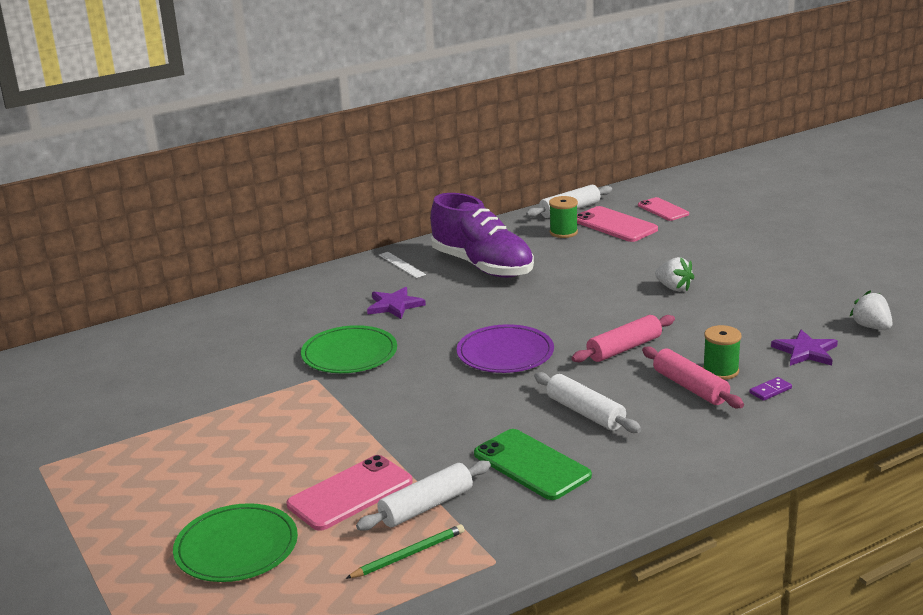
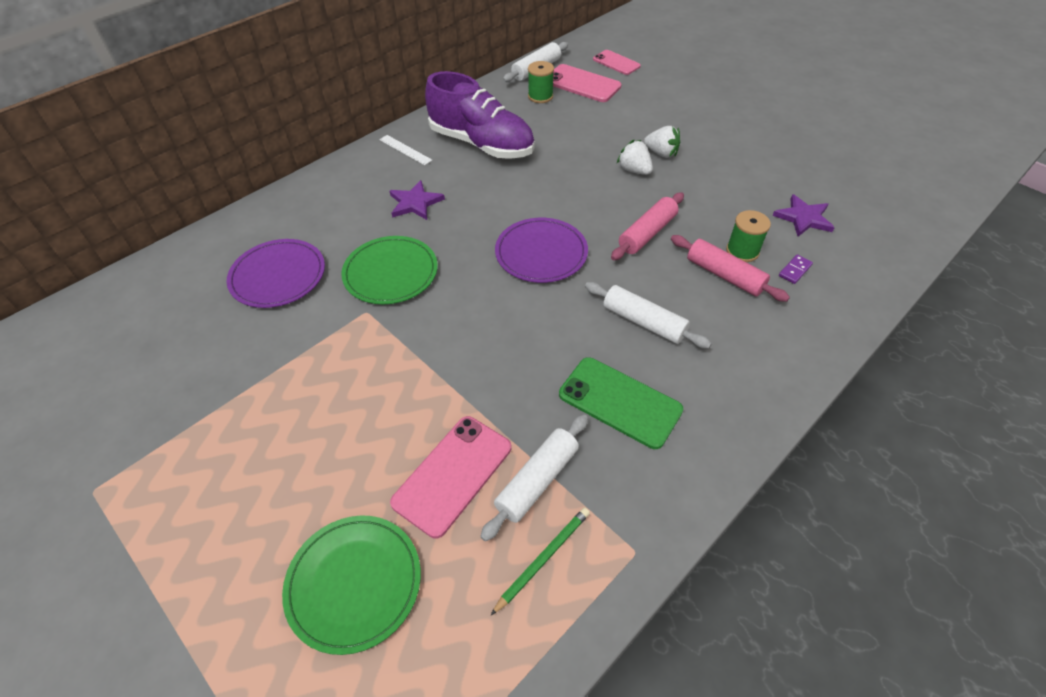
camera: 15 degrees left, 25 degrees up
(242, 346) = (278, 276): none -> purple plate
(871, 327) = (843, 182): white strawberry -> white strawberry (634, 170)

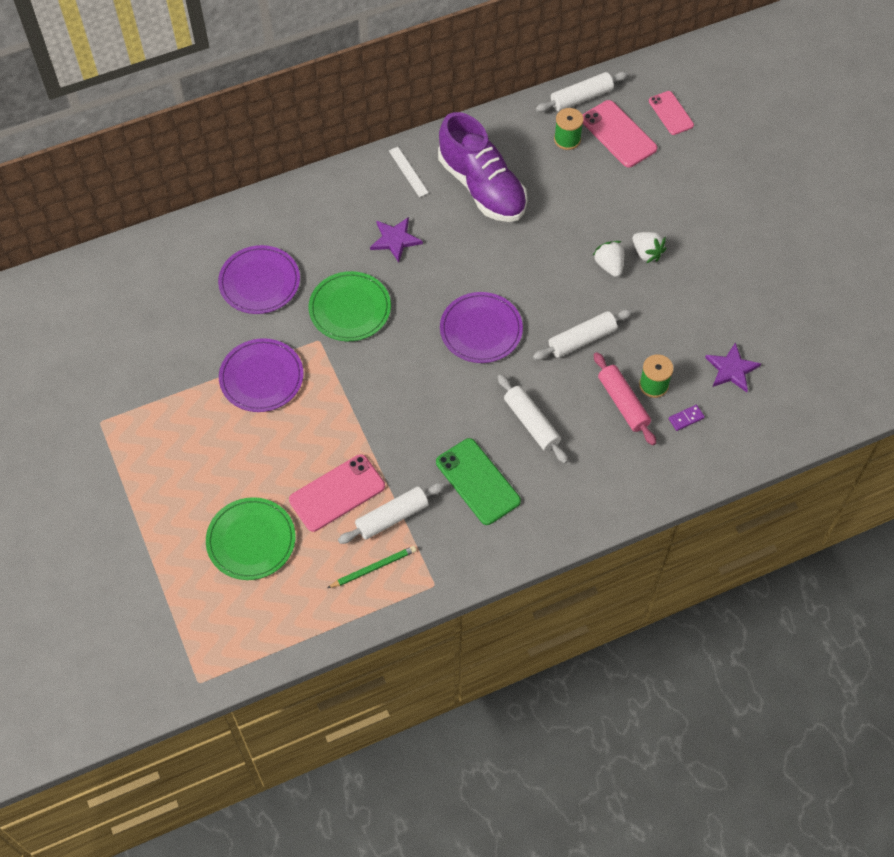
camera: 20 degrees right, 10 degrees up
(308, 370) = (261, 377): none -> purple plate
(647, 233) = (582, 340): pink rolling pin -> white rolling pin

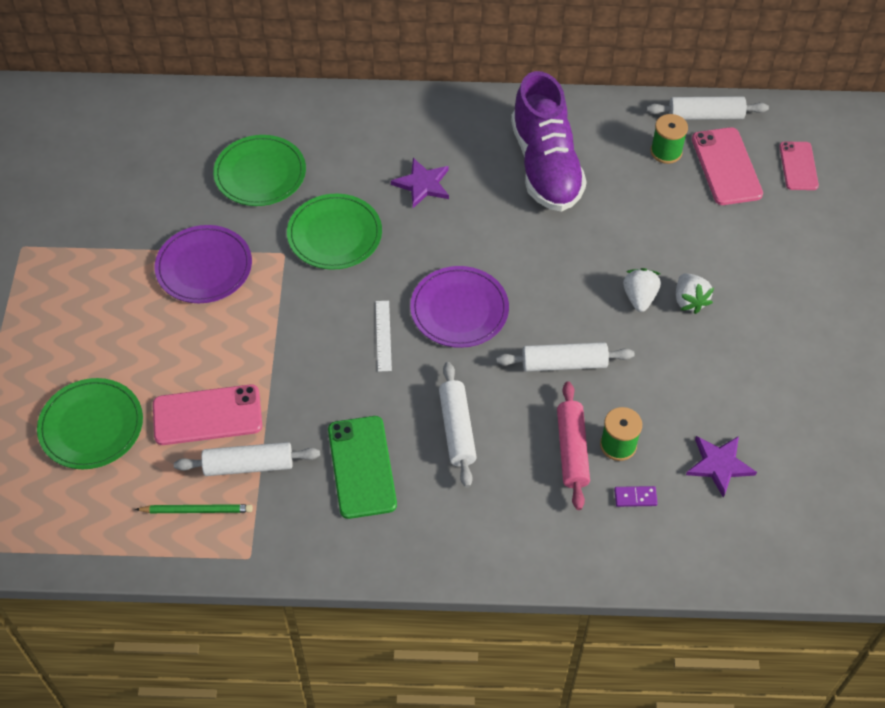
camera: 25 degrees right, 5 degrees down
(259, 282) = (260, 173): purple plate -> green plate
(408, 171) = (476, 123): white ruler -> white ruler (383, 335)

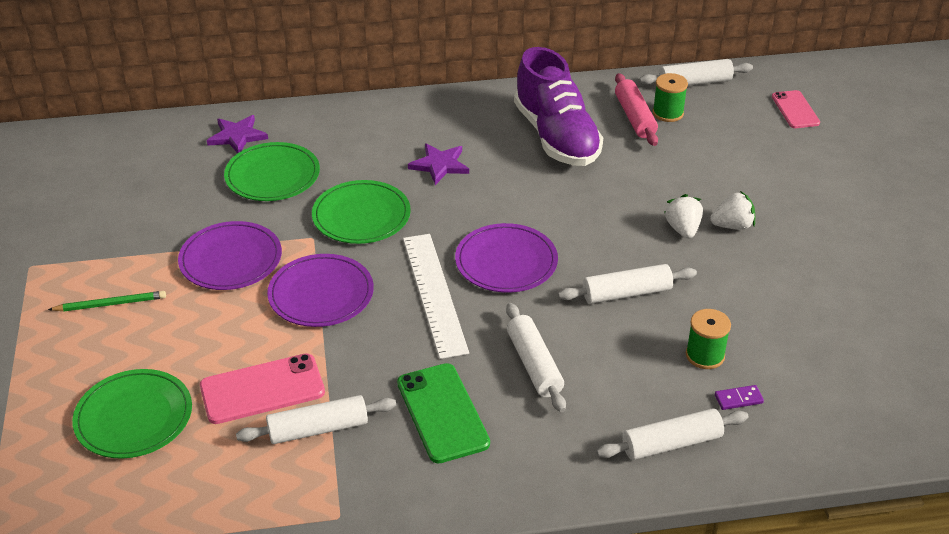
camera: 10 degrees left, 15 degrees down
(197, 510) = (269, 480): green pencil -> green pencil (110, 304)
(279, 319) = (321, 294): none -> purple plate
(383, 335) = (434, 294): white ruler -> white ruler, size x2.01
(560, 534) = (671, 443): none -> white rolling pin
(572, 450) = (659, 366): pink rolling pin -> pink rolling pin (635, 117)
(689, 301) = (732, 226): white strawberry -> white strawberry turned 75 degrees counterclockwise
(719, 465) = (813, 358): purple star -> purple star (237, 136)
(726, 166) = (728, 118): pink phone -> none

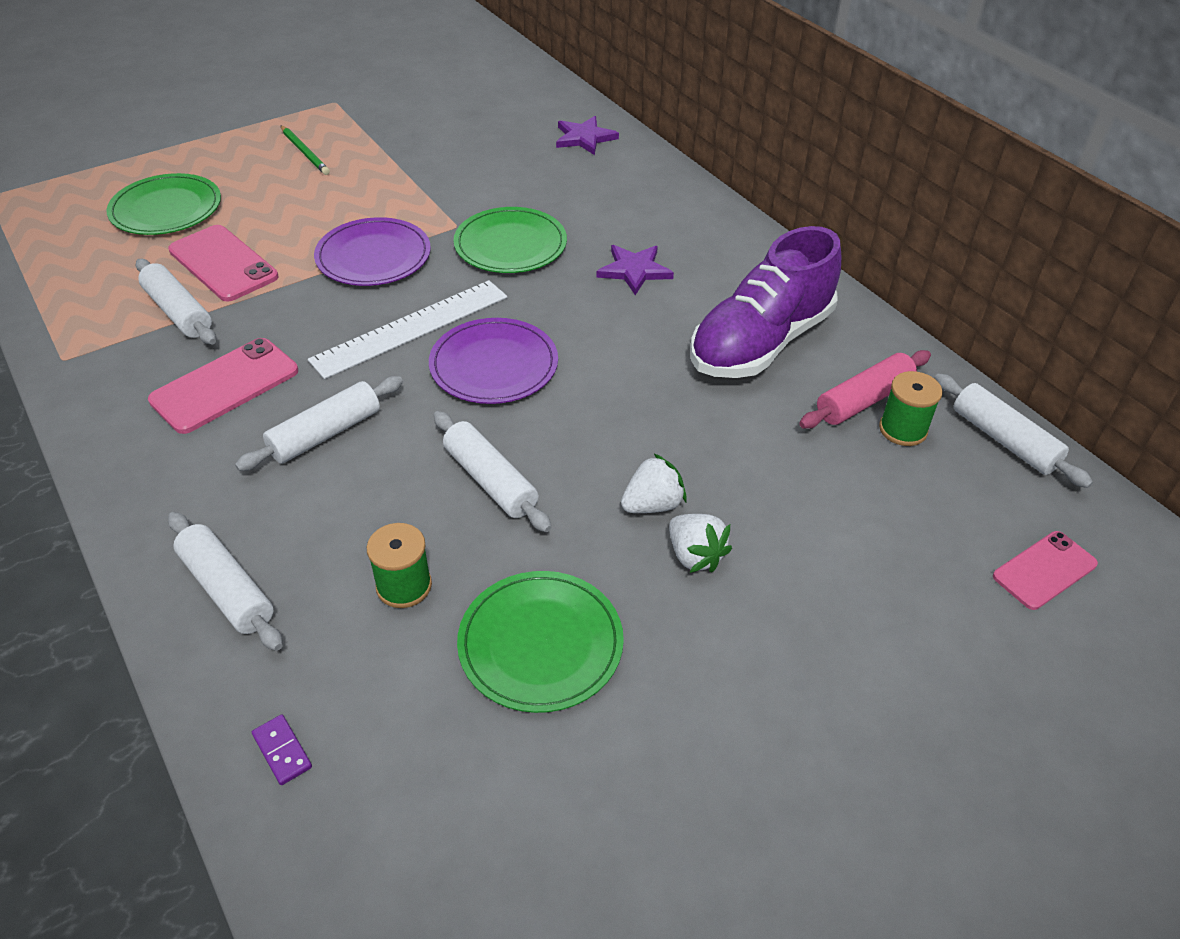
camera: 65 degrees right, 5 degrees up
(230, 259) = (397, 191): purple plate -> none
(272, 175) = (538, 175): green plate -> green plate (540, 644)
(442, 413) = (225, 385): green phone -> pink phone
(738, 399) = (331, 641): purple domino -> purple domino (282, 751)

